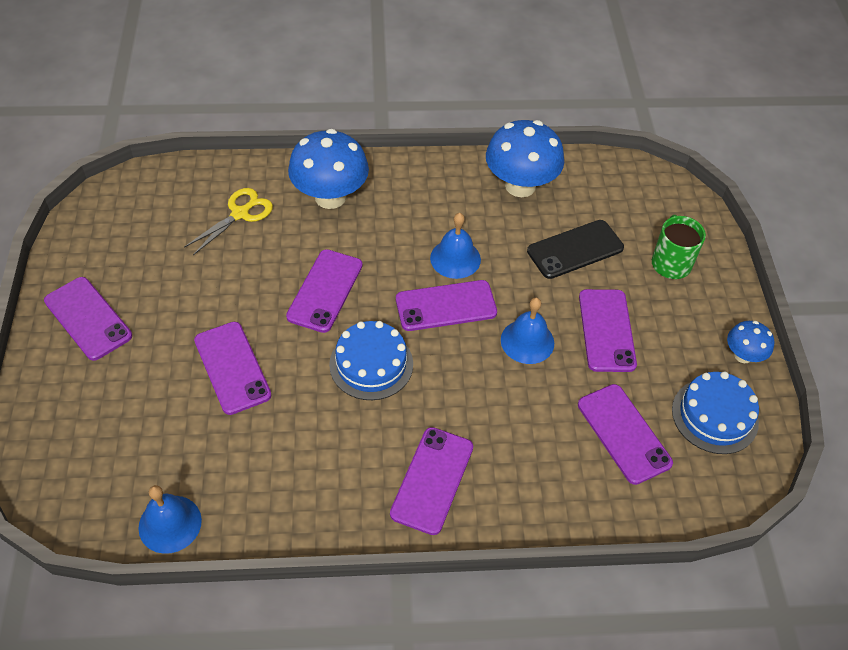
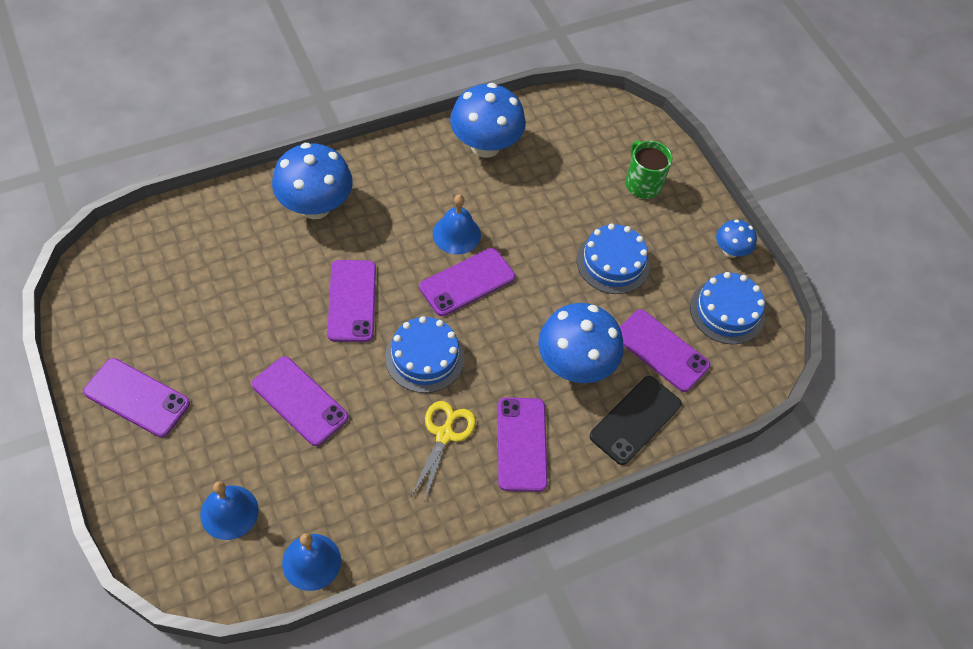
camera: 25 degrees left, 5 degrees up
(240, 214) = (236, 248): yellow scissors -> yellow scissors (444, 435)
(522, 419) = (574, 365): none -> blue mushroom
(527, 341) = (550, 293): blue bell -> blue bell (229, 512)
(575, 249) = (557, 194): black phone -> black phone (635, 420)
(606, 330) = (613, 262): purple phone -> blue cake

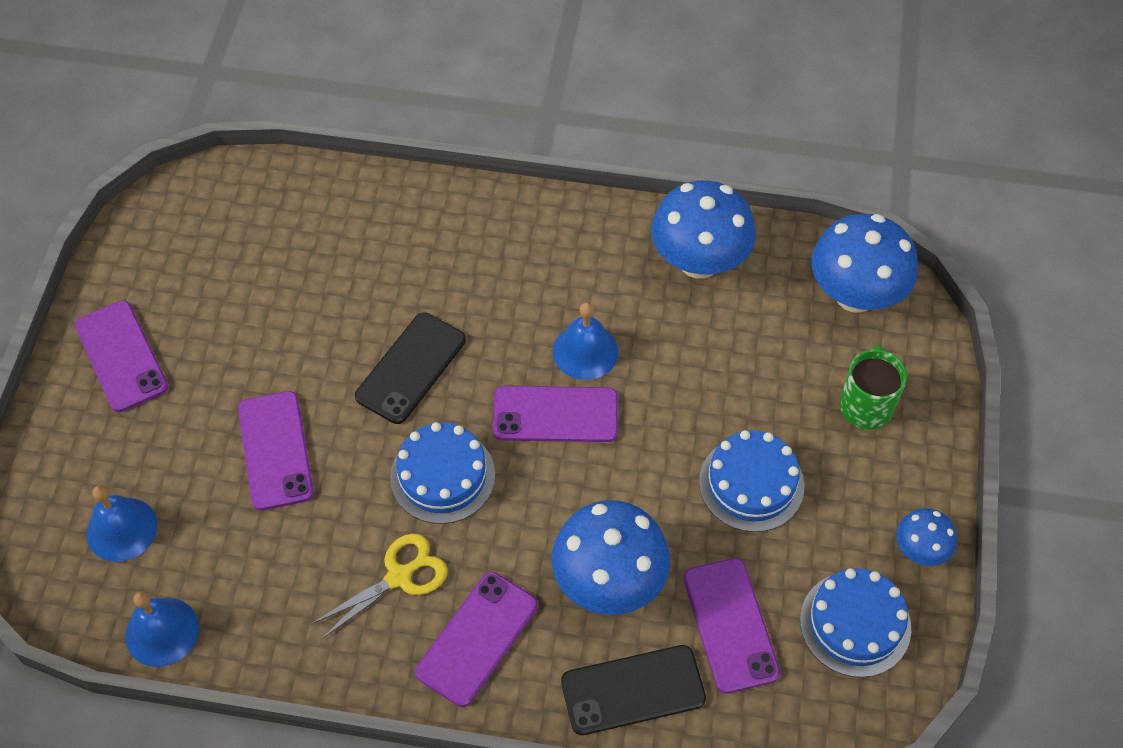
camera: 40 degrees right, 0 degrees up
(315, 206) = (449, 239): blue mushroom -> blue mushroom (855, 295)
(352, 301) = (411, 368): purple phone -> black phone

